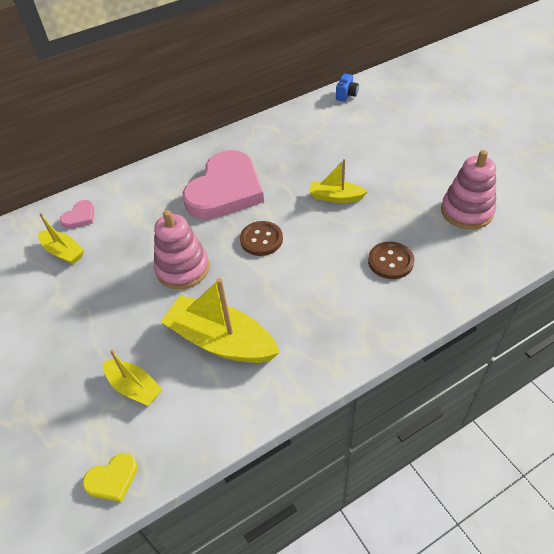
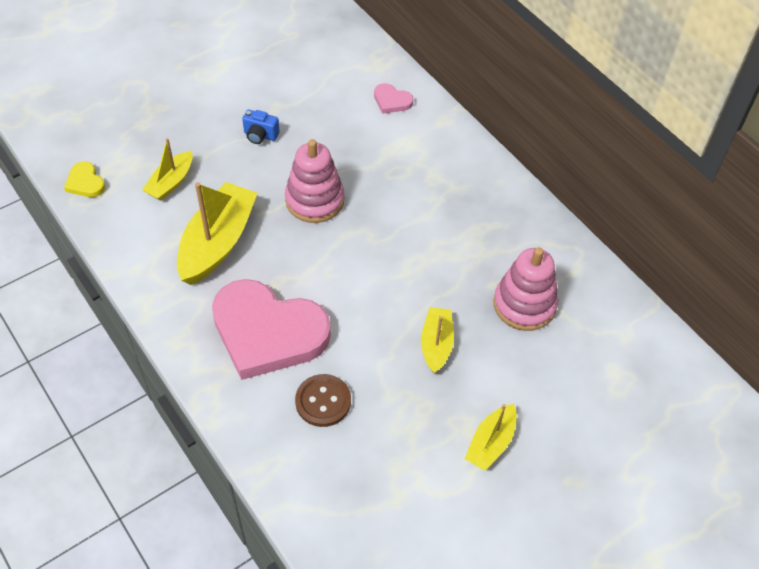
camera: 80 degrees right, 5 degrees up
(63, 252) = (339, 98): yellow boat -> yellow boat (491, 443)
(225, 190) = (443, 226): pink heart -> pink heart (268, 332)
(261, 239) = (359, 268): brown button -> none
(346, 95) = (673, 361): blue camera -> blue camera (260, 135)
(466, 211) = (415, 501): pink stacking toy -> pink stacking toy (524, 304)

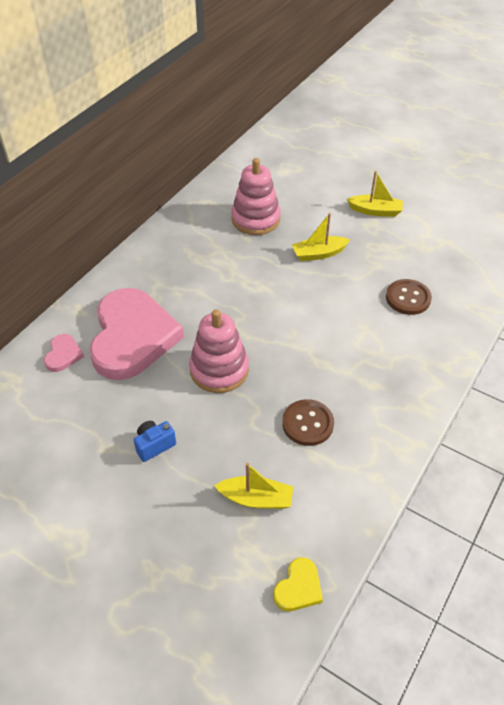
camera: 110 degrees left, 5 degrees down
(218, 243) = (307, 423): yellow boat -> brown button
(260, 135) = (154, 445): blue camera -> blue camera turned 120 degrees counterclockwise
(268, 332) = (374, 351): pink heart -> pink heart (132, 337)

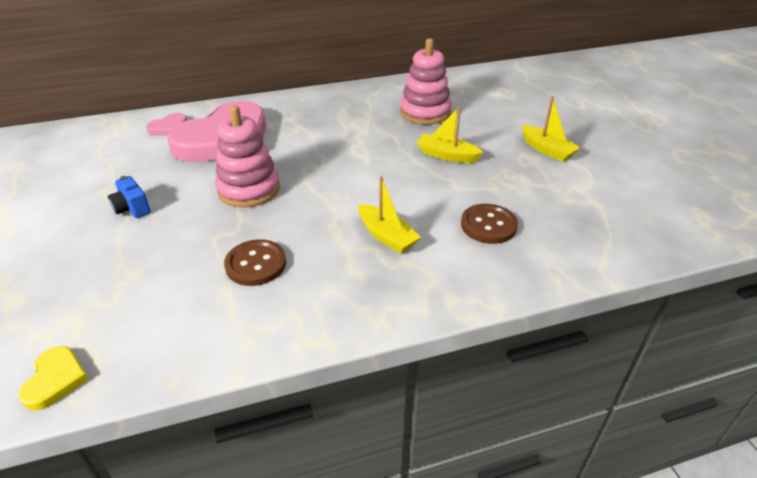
camera: 40 degrees right, 10 degrees down
(154, 445) = (132, 209): blue camera -> blue camera turned 135 degrees counterclockwise
(256, 499) = (135, 289): yellow boat -> yellow boat (386, 236)
(298, 587) = (55, 379): yellow heart -> yellow heart turned 75 degrees counterclockwise

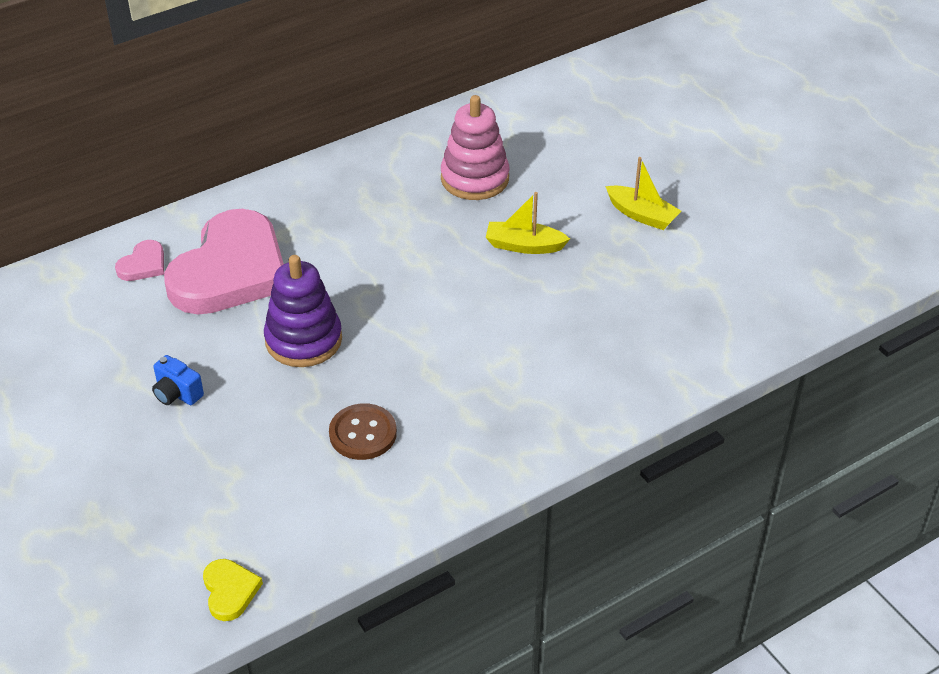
camera: 15 degrees left, 5 degrees up
(249, 189) = (303, 340): pink stacking toy -> purple stacking toy
(386, 236) = (491, 372): yellow boat -> none
(488, 225) = (598, 336): brown button -> none

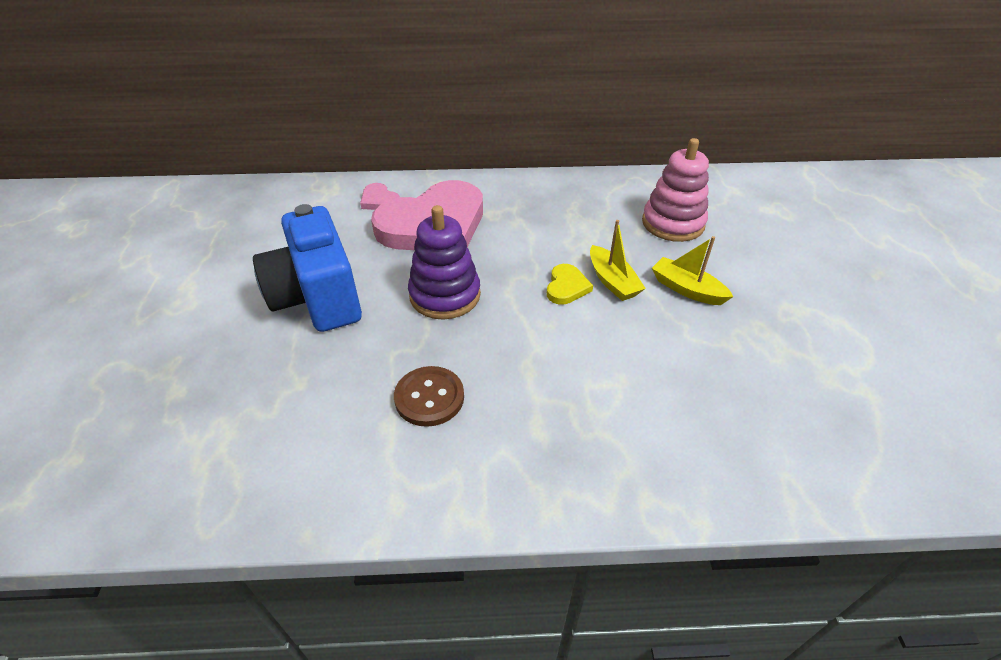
camera: 30 degrees right, 0 degrees up
(143, 264) = (379, 200): pink heart -> pink heart turned 75 degrees clockwise
(177, 394) = (317, 298): blue camera -> blue camera, size x2.49
(230, 591) = (192, 499): yellow heart -> yellow heart (566, 287)
(642, 215) = (819, 303): yellow boat -> yellow boat (612, 281)

